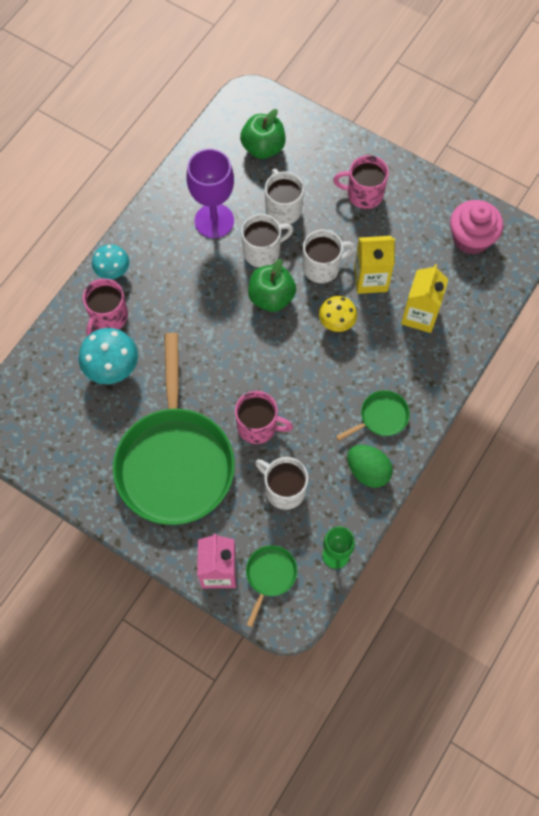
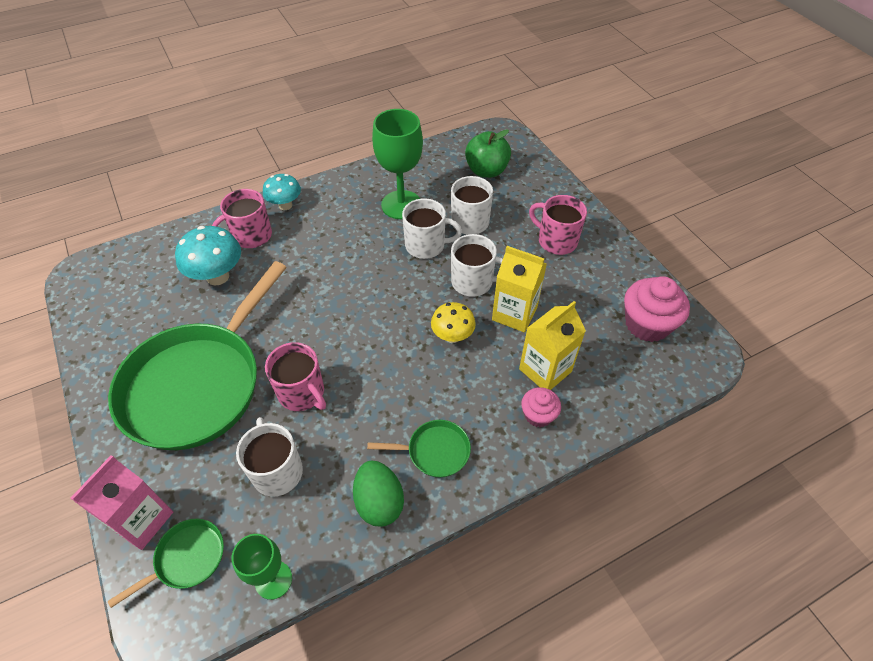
camera: 30 degrees right, 15 degrees down
(214, 221) = (401, 205): purple goblet -> green goblet
(271, 297) = (405, 285): green apple -> none
(434, 353) = (538, 415): none -> pink cupcake

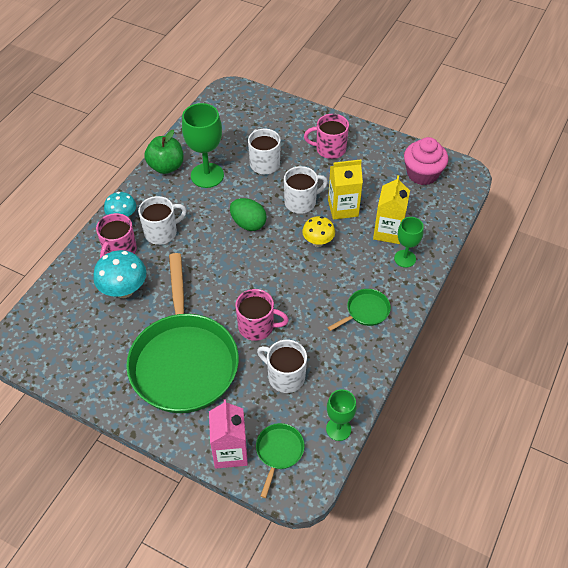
camera: 35 degrees left, 0 degrees up
(379, 502) = (359, 356): green egg -> green egg (248, 224)
(426, 245) = (250, 194): white mug -> white mug (162, 232)
(486, 171) = (244, 123): green apple -> green apple (166, 166)
(538, 415) = (405, 258): pink cupcake -> green goblet

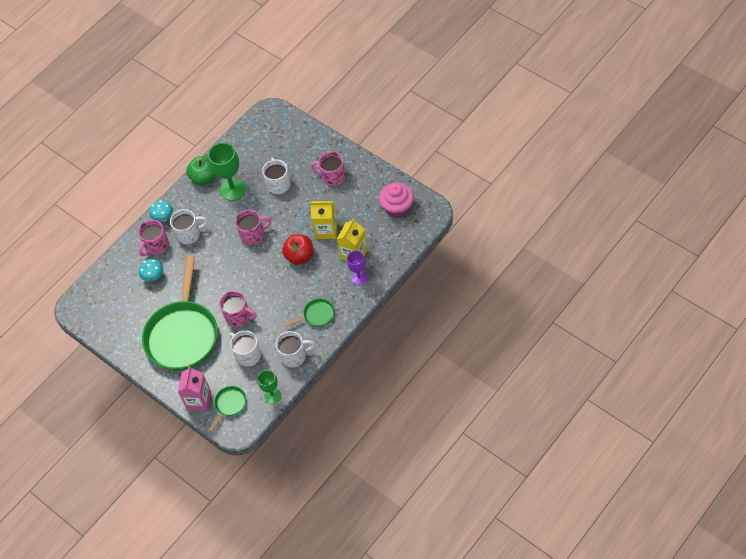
camera: 20 degrees right, 5 degrees up
(124, 290) = (153, 276): turquoise mushroom -> turquoise mushroom, size x0.66
(248, 224) = (253, 235): green egg -> pink mug
(301, 202) = (297, 221): white mug -> white mug (294, 356)
(318, 242) = (300, 256): yellow mushroom -> red apple
(405, 258) = (359, 278): green goblet -> purple goblet

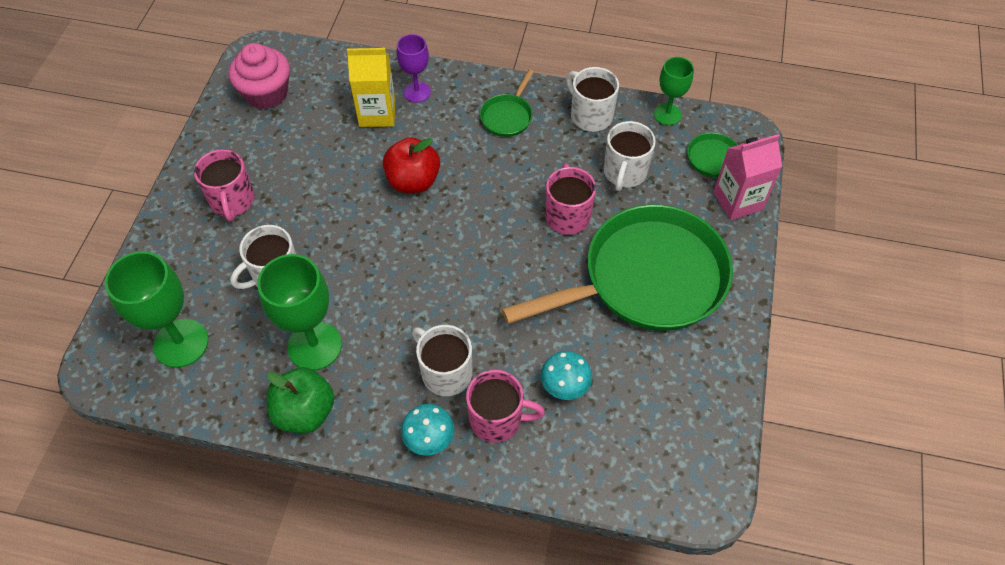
camera: 125 degrees left, 0 degrees up
(253, 235) = (401, 266): pink mug -> none
(265, 142) = (181, 343): none -> green goblet
(317, 315) = (507, 116): green pan -> green pan turned 105 degrees counterclockwise
(327, 230) = (347, 165): yellow carton -> none

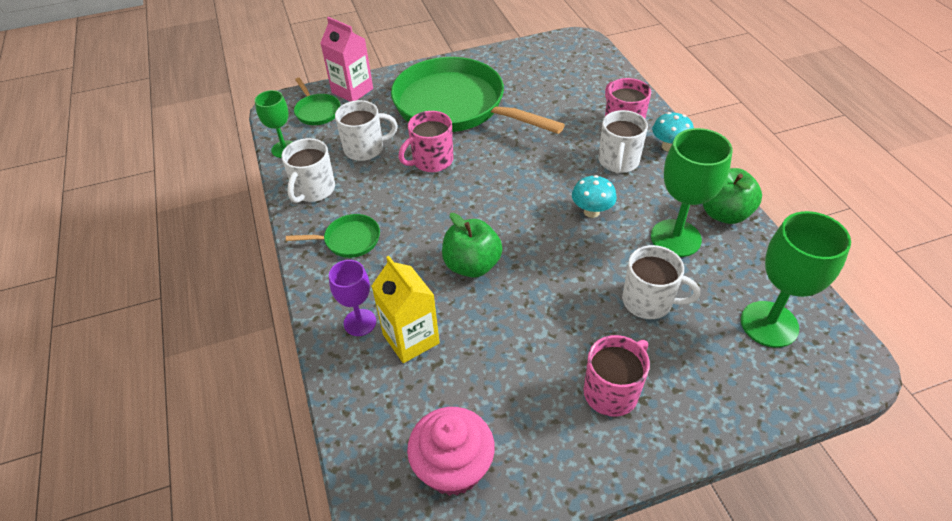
camera: 120 degrees left, 10 degrees down
(413, 181) = (472, 265): red apple -> green apple
(564, 386) = (570, 109): turquoise mushroom -> turquoise mushroom (591, 212)

